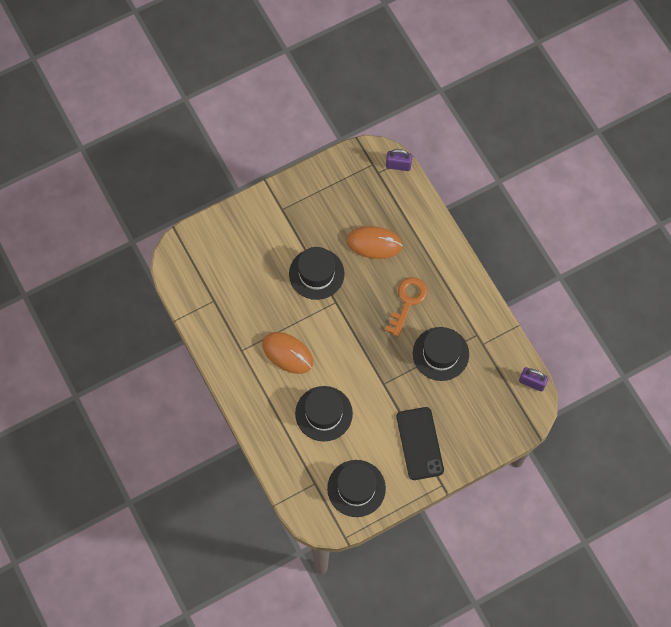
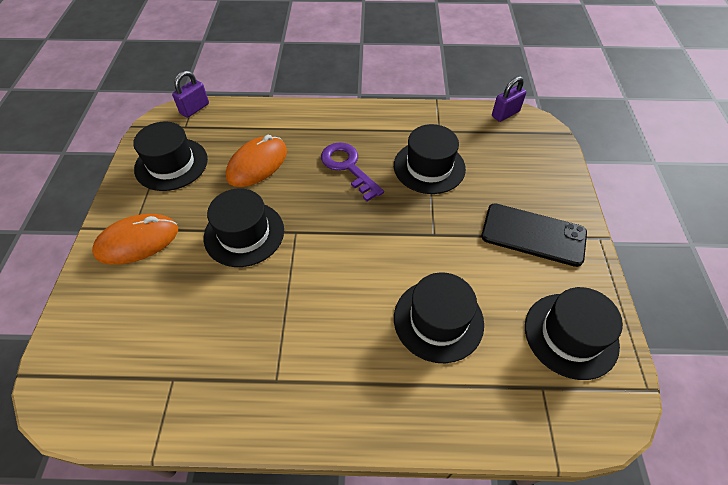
camera: 60 degrees left, 15 degrees down
(287, 353) = (323, 320): orange mouse -> orange mouse (137, 241)
(341, 191) = (171, 164): none -> black hat
(407, 302) = (348, 167): orange key -> purple key

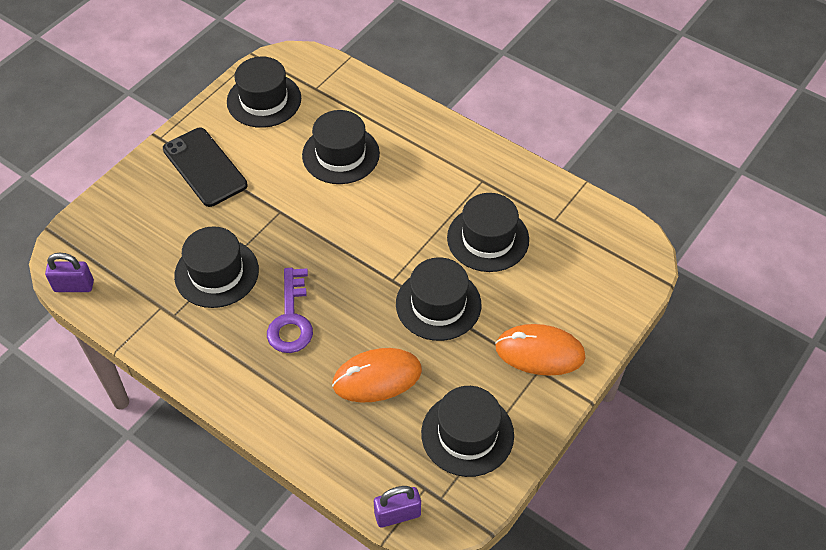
camera: 145 degrees left, 0 degrees up
(233, 316) = (488, 238): none -> black hat

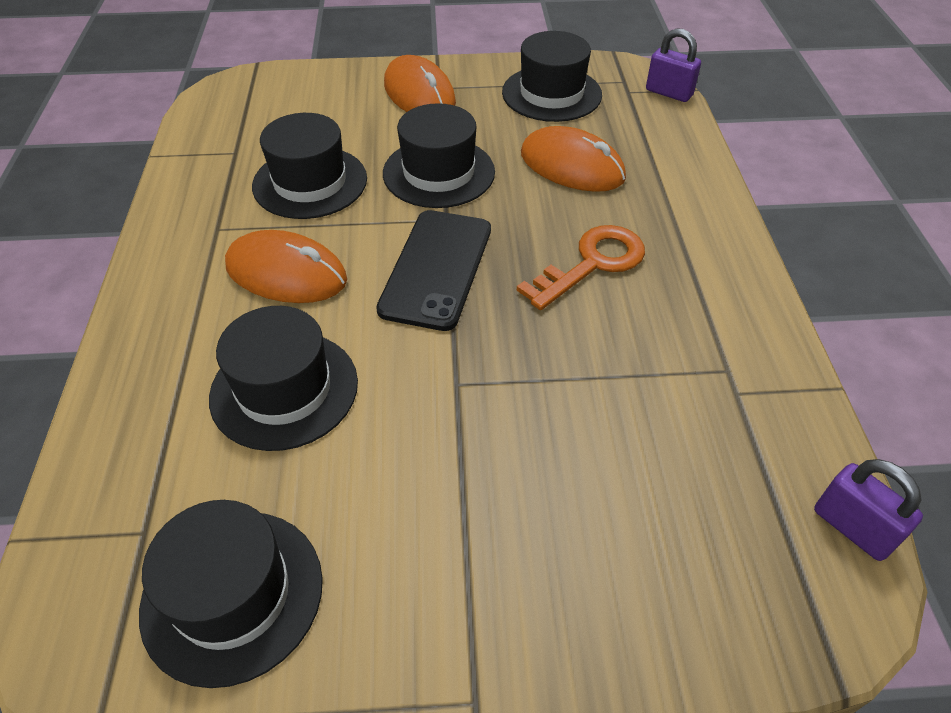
camera: 130 degrees left, 5 degrees down
(205, 167) = (470, 552): black phone -> black phone (436, 269)
(216, 273) = (623, 375): black hat -> none
(291, 318) = (592, 263): purple key -> orange key
(417, 190) = (286, 273): none -> orange mouse

